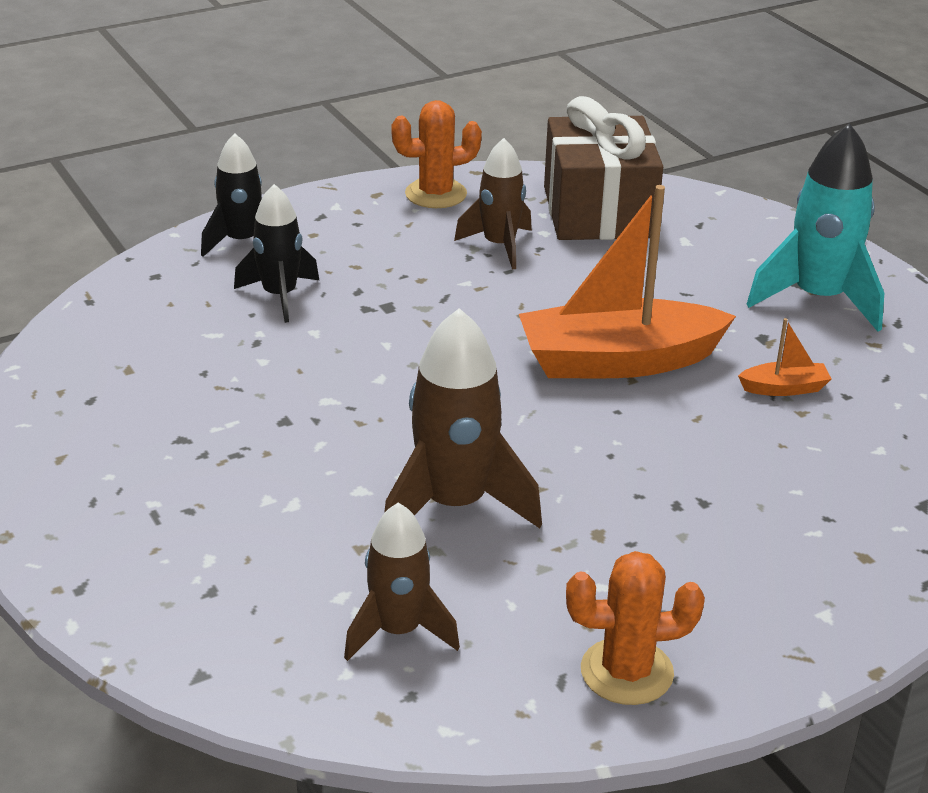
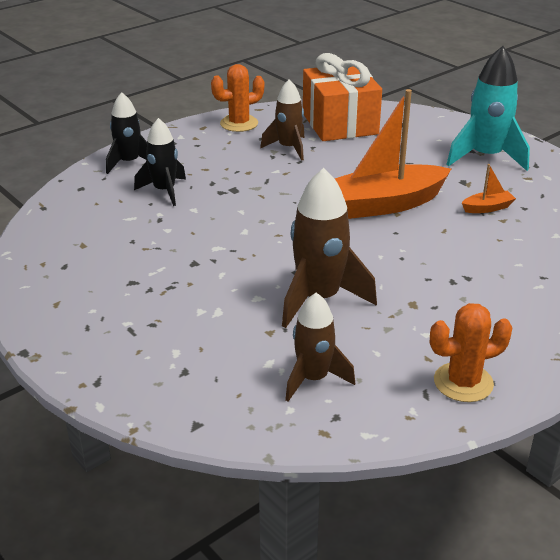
camera: 10 degrees left, 0 degrees up
(598, 212) = (340, 124): brown gift -> orange gift

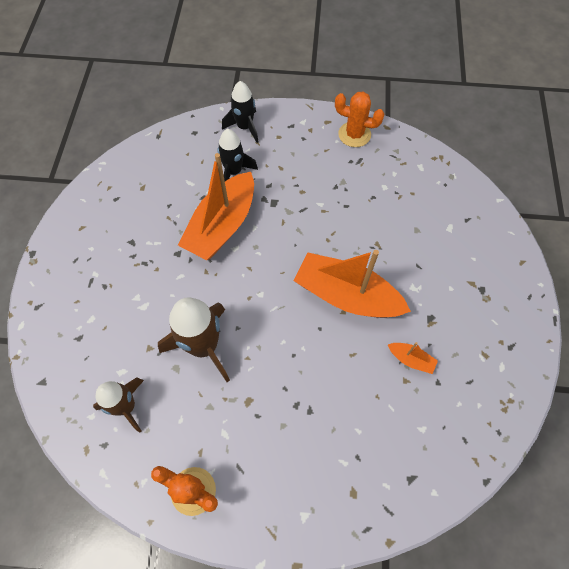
camera: 45 degrees right, 30 degrees up
(209, 225) = (222, 226): none -> orange boat
(288, 148) = (355, 186): brown rocket -> none
(340, 124) = (422, 185): orange gift -> none
(485, 157) = (483, 306): turquoise rocket -> none

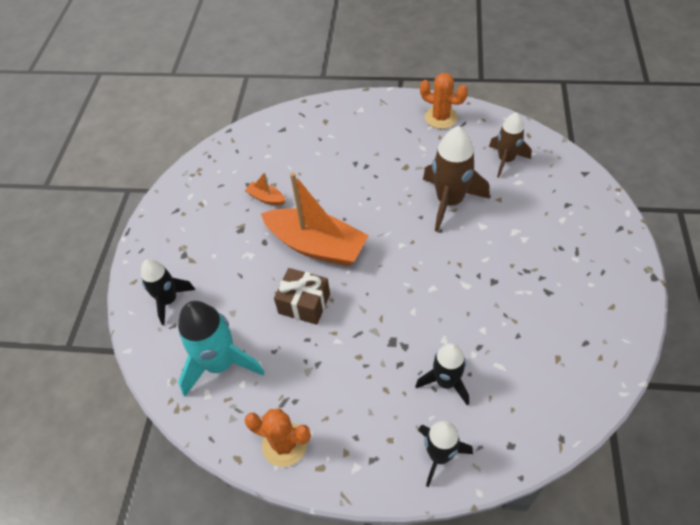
camera: 175 degrees left, 10 degrees down
(222, 226) = (450, 312): orange boat -> none
(352, 236) = (304, 304): none -> brown gift
(415, 187) = (220, 364): none -> turquoise rocket
(480, 242) = (168, 300): none -> black rocket

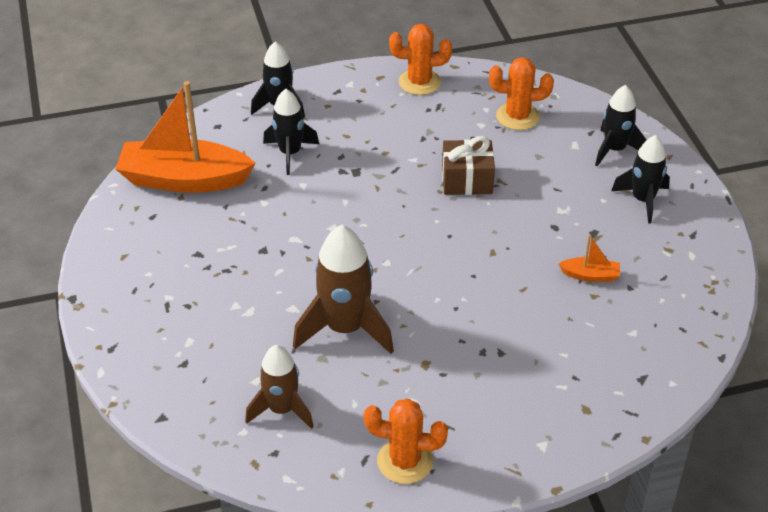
camera: 155 degrees right, 10 degrees down
(186, 246) = (643, 200): none -> black rocket
(220, 364) = (517, 116): turquoise rocket -> orange cactus
(317, 246) = (488, 237): orange boat -> orange boat (184, 179)

